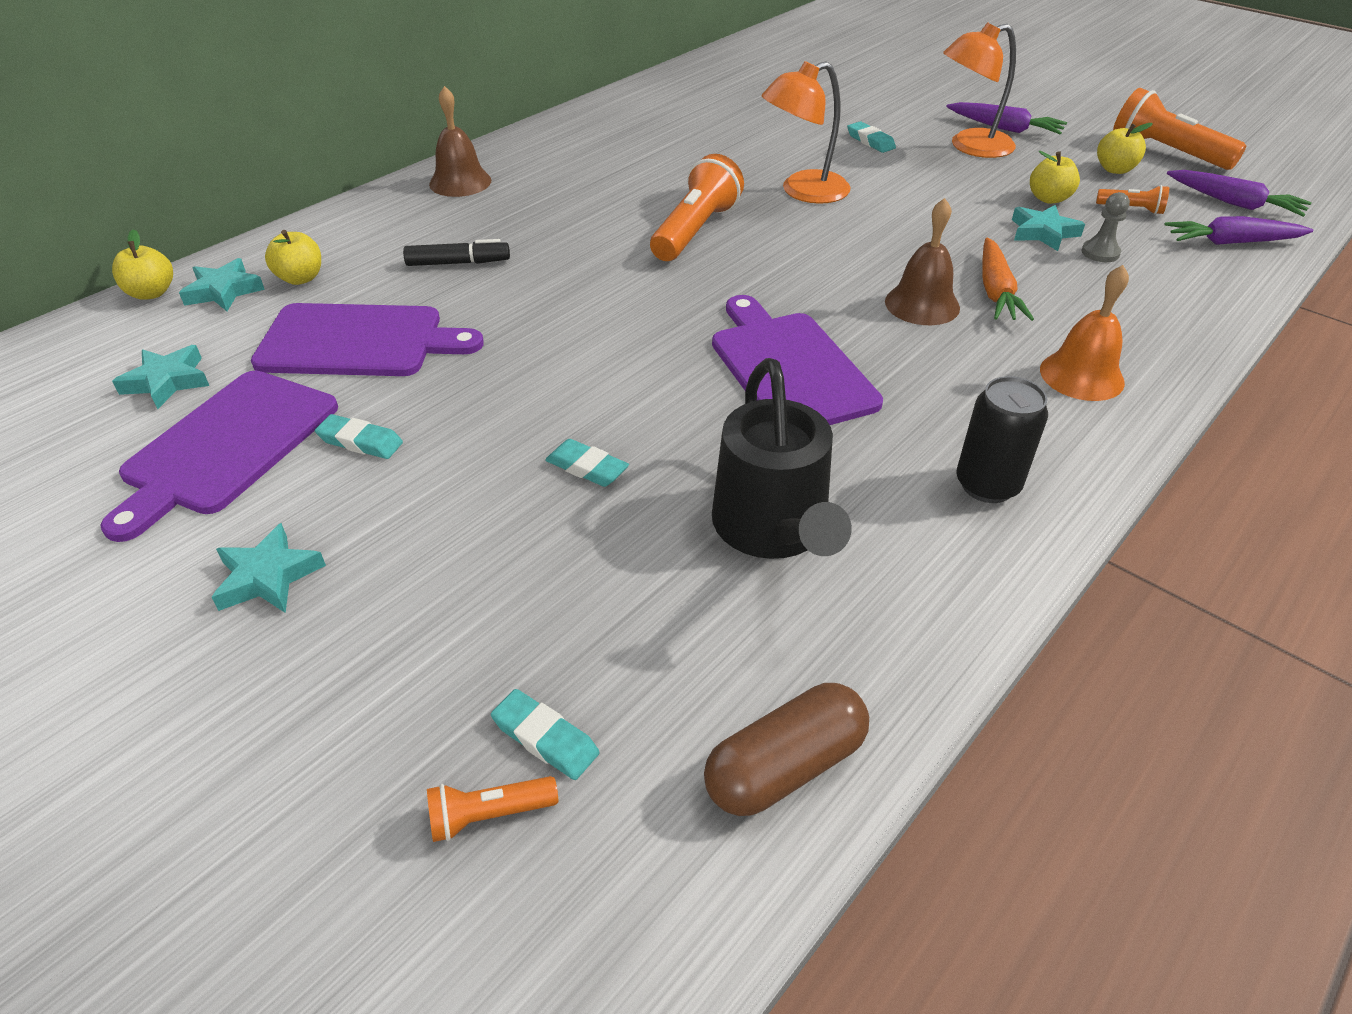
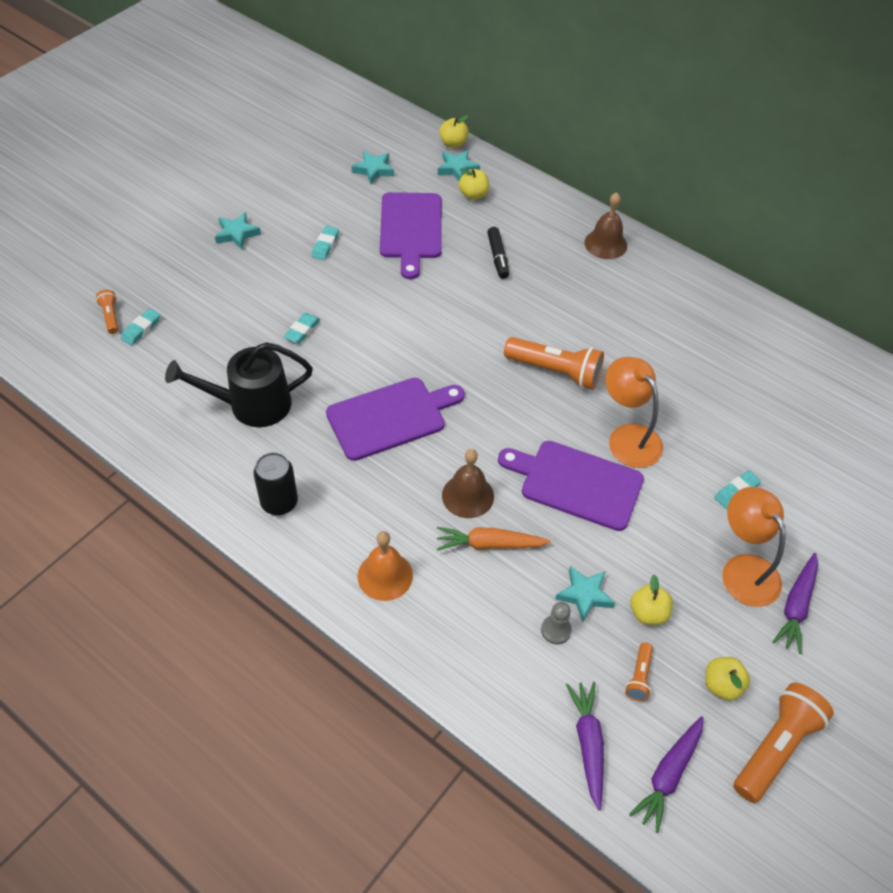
camera: 85 degrees right, 10 degrees up
(226, 446) = (323, 201): purple cutting board -> purple cutting board (576, 483)
(785, 767) = (115, 403): brown capsule -> none

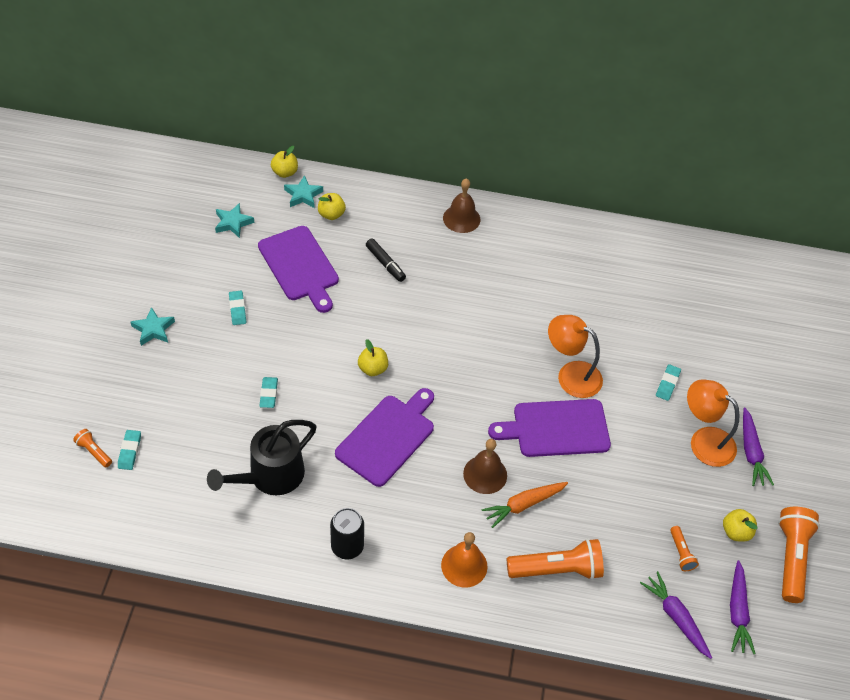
camera: 30 degrees left, 0 degrees up
(555, 371) = (488, 344): orange flashlight -> orange flashlight (557, 569)
(556, 630) = (607, 547): grey pawn -> none
(584, 595) = (611, 511): turquoise star -> none
(648, 613) = (660, 504): yellow apple -> yellow apple (373, 369)

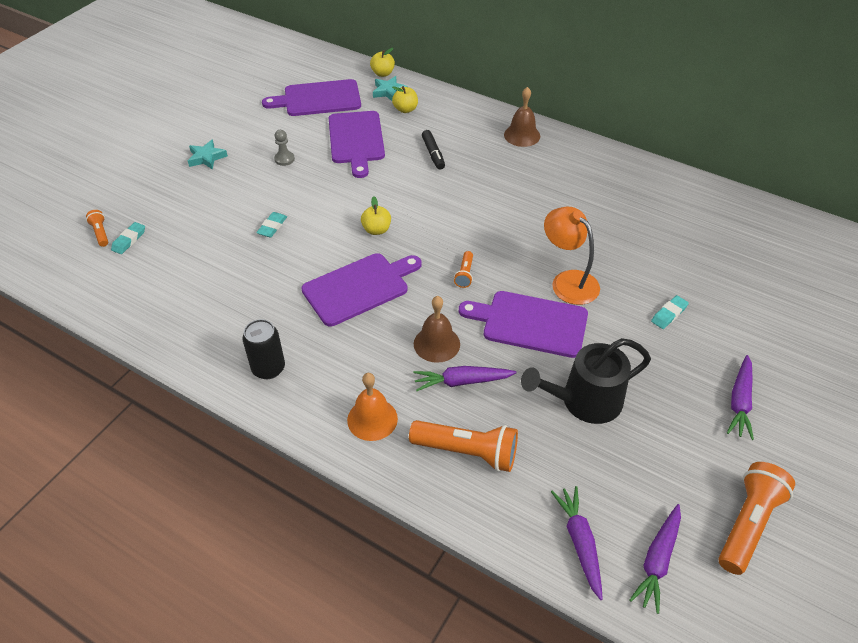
camera: 25 degrees right, 5 degrees down
(233, 223) = (318, 99): turquoise star -> purple cutting board
(237, 309) = (284, 159): turquoise eraser -> grey pawn
(271, 476) = (235, 290): black watering can -> black watering can (585, 401)
(523, 505) = (462, 382): orange carrot -> purple carrot
(681, 553) = (614, 478): orange flashlight -> orange flashlight (465, 274)
(704, 441) = (688, 376): orange lamp -> none
(736, 532) = (689, 476): yellow apple -> none

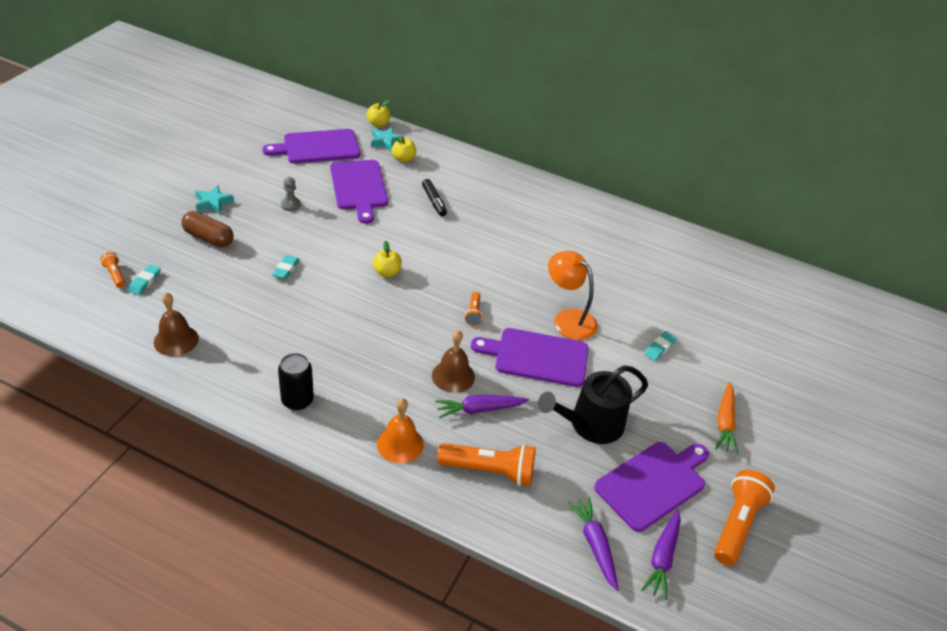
camera: 10 degrees left, 5 degrees down
(198, 194) = (208, 238): none -> brown capsule
(359, 288) = (376, 326): purple cutting board -> purple cutting board (653, 483)
(522, 135) = (516, 185): brown bell -> brown bell (176, 340)
(740, 402) = (725, 422): purple carrot -> orange carrot

